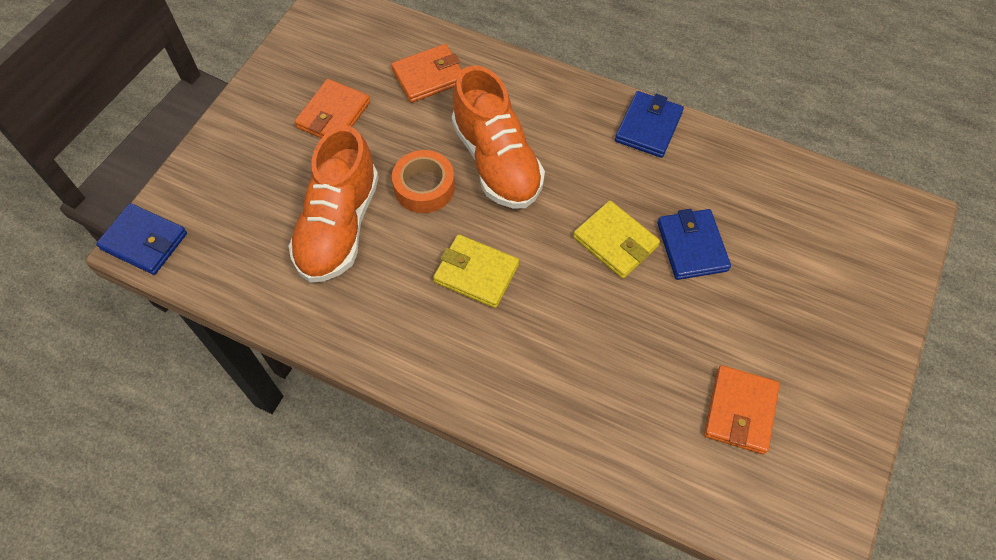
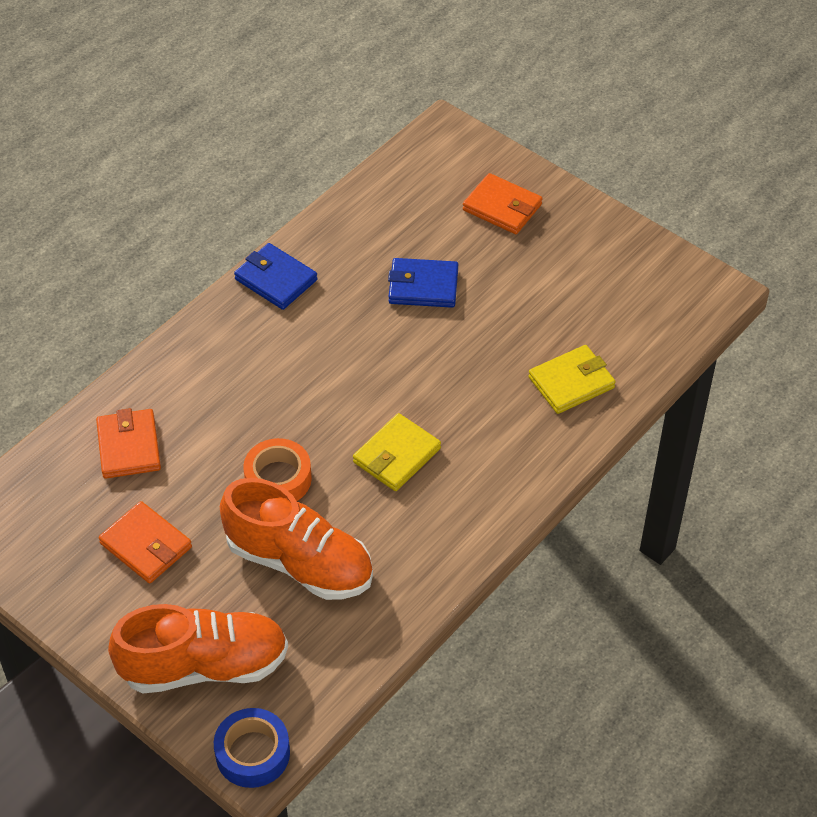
camera: 75 degrees left, 10 degrees down
(144, 241) = (253, 753): blue wallet -> blue tape
(496, 161) = (269, 411): orange shoe -> orange shoe (204, 665)
(615, 242) = (399, 340): yellow wallet -> yellow wallet (571, 382)
(740, 411) = (591, 301): orange wallet -> orange wallet (502, 207)

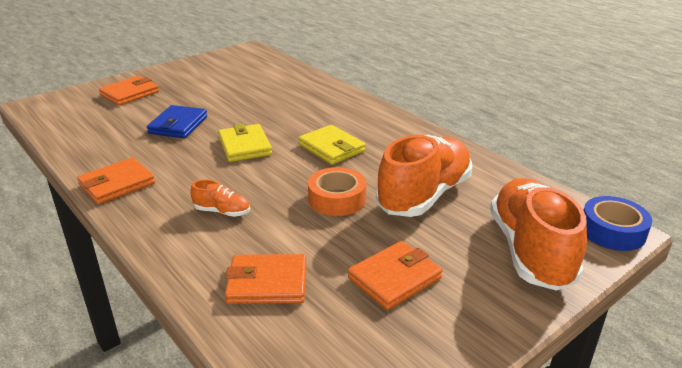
camera: 80 degrees left, 20 degrees down
(238, 383) = (222, 212): none -> orange shoe
(276, 279) = (117, 184): blue wallet -> orange wallet
(571, 382) = (295, 89): yellow wallet -> yellow wallet (245, 146)

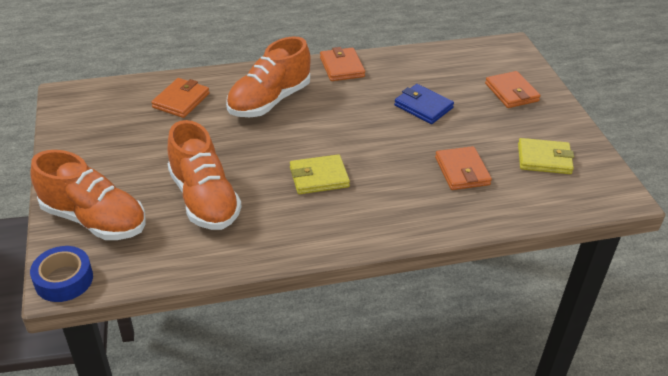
camera: 115 degrees right, 10 degrees up
(222, 212) = (269, 101): orange shoe -> orange shoe, size x2.33
(245, 146) = (358, 132): yellow wallet -> yellow wallet (544, 159)
(337, 199) = (239, 153): orange tape -> none
(395, 278) = (135, 147): orange wallet -> orange wallet (462, 171)

